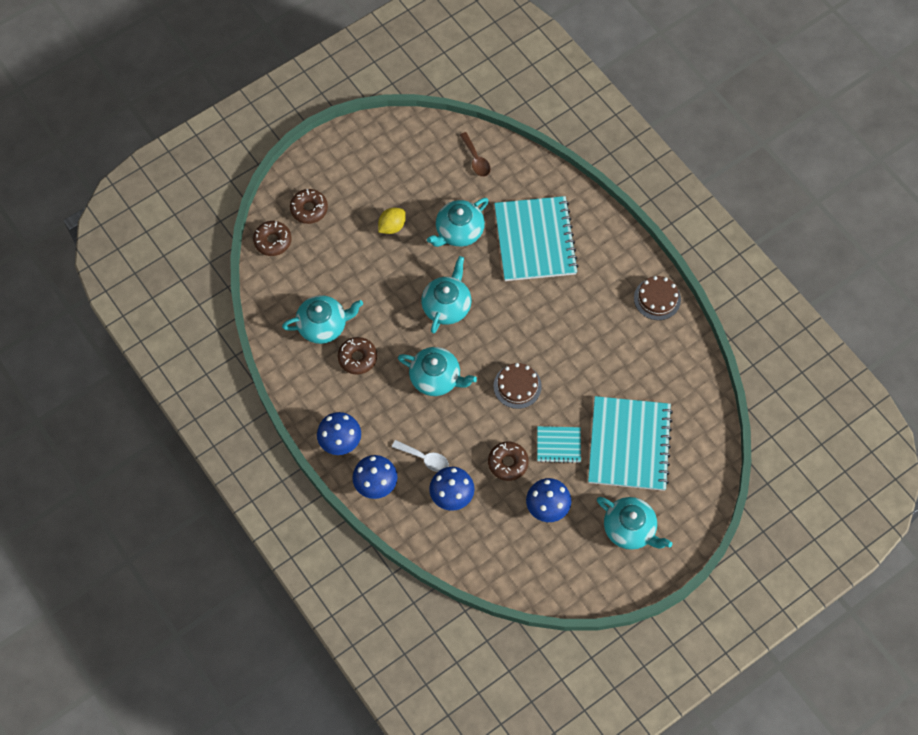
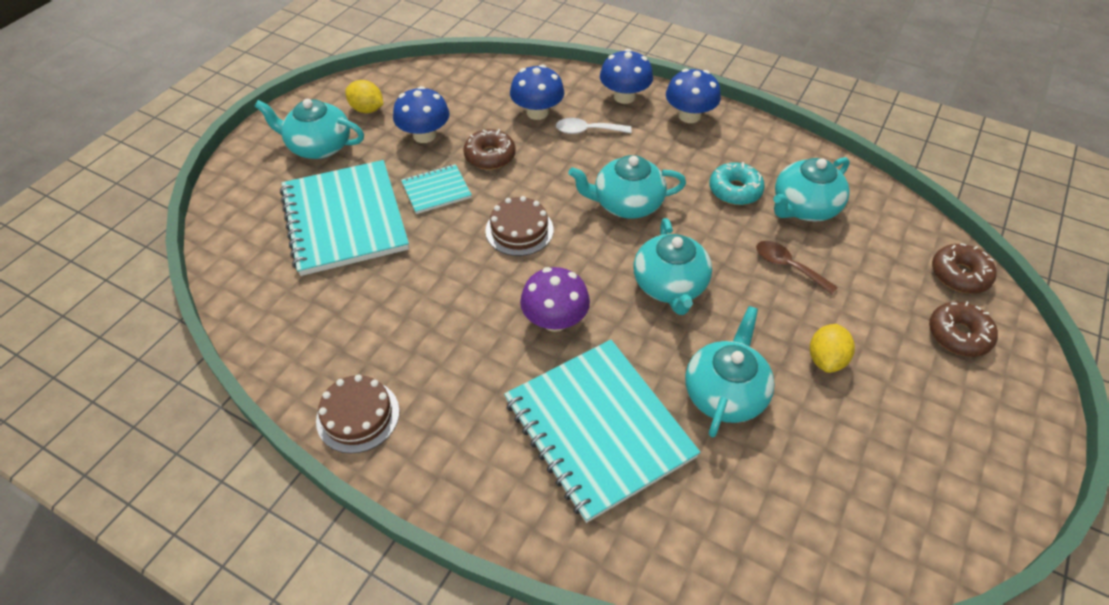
camera: 155 degrees right, 15 degrees down
(357, 358) = (735, 190): brown donut -> turquoise donut
(476, 159) = (785, 534): brown spoon -> brown spoon (788, 266)
(526, 311) = (555, 320): none -> purple mushroom
(582, 557) = (367, 109): none -> yellow lemon

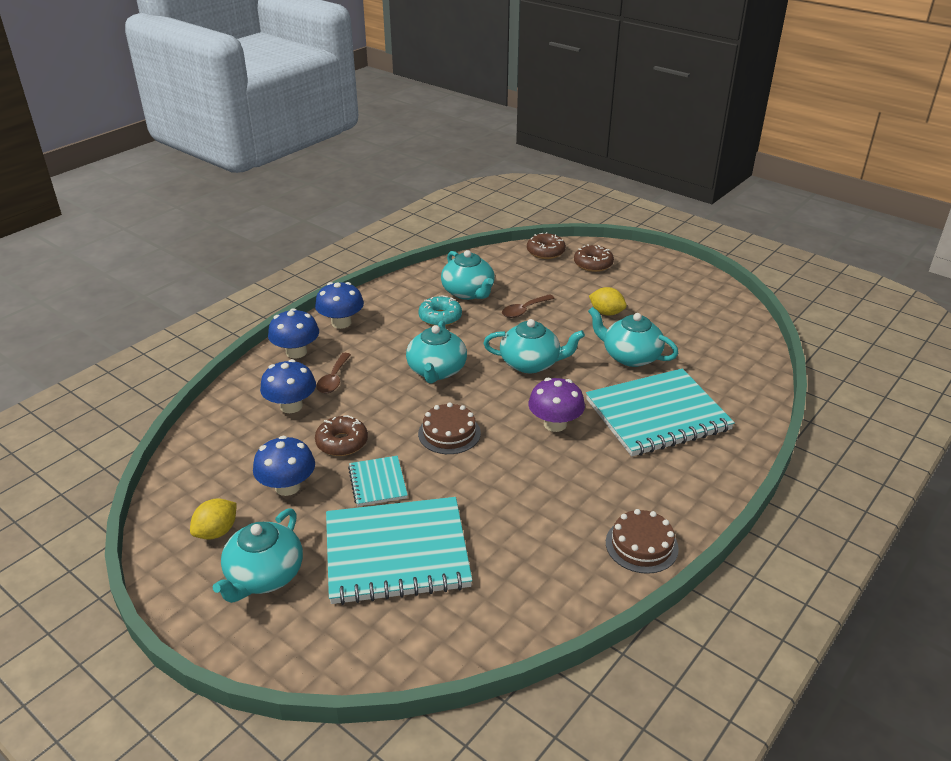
camera: 80 degrees left, 15 degrees down
(587, 131) = (333, 379): white spoon -> brown spoon

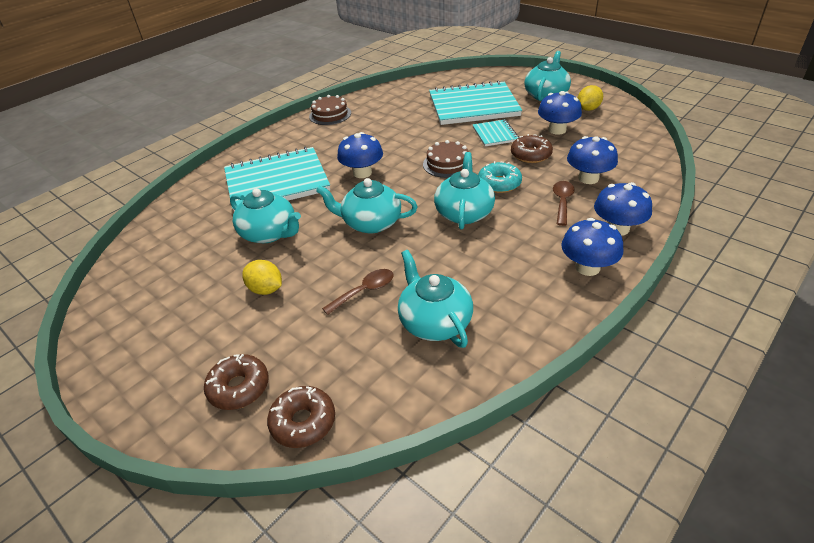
camera: 175 degrees left, 5 degrees up
(440, 317) = (468, 278): turquoise donut -> turquoise donut (499, 183)
(555, 424) = (362, 173): purple mushroom -> blue mushroom

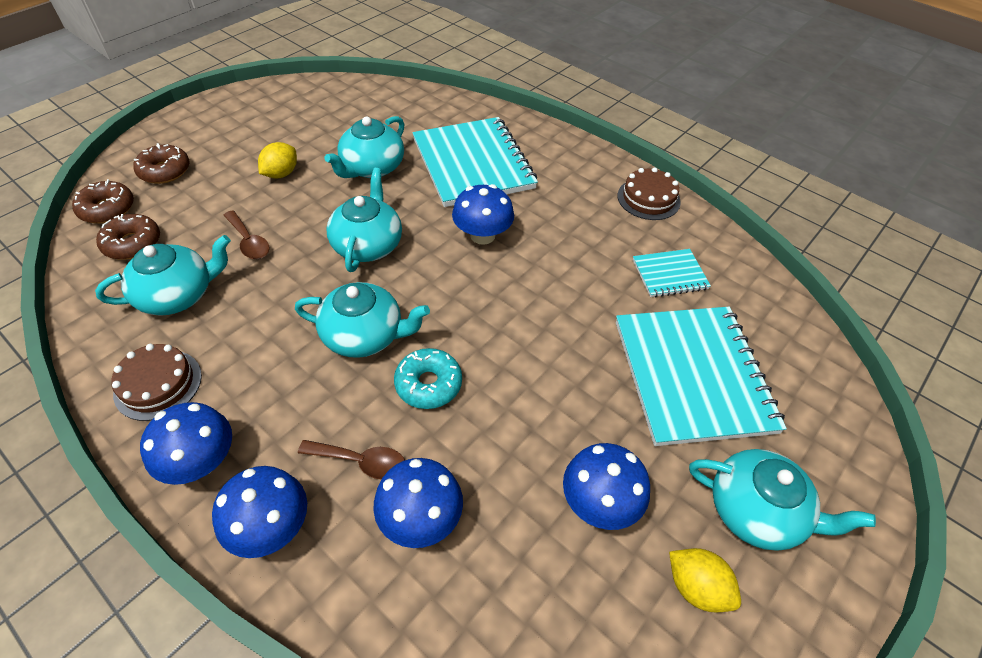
camera: 85 degrees right, 10 degrees up
(447, 164) = (494, 325): brown cake -> brown cake (158, 384)
(495, 134) = (584, 397): turquoise notebook -> turquoise notebook (669, 274)
(530, 155) = (509, 441): brown donut -> brown donut (132, 243)

